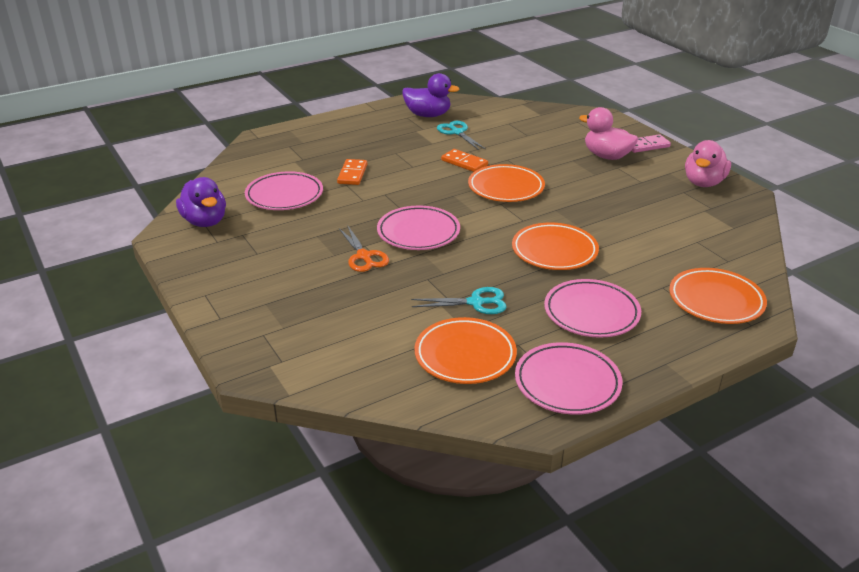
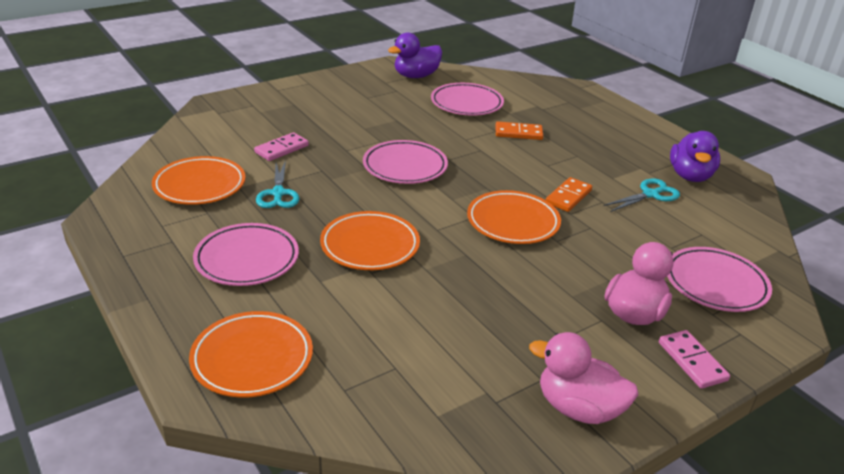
camera: 85 degrees right, 0 degrees up
(364, 256) = (361, 140): orange scissors -> none
(381, 305) = (281, 149): none -> pink domino
(567, 383) = (141, 234): pink plate -> pink plate (715, 284)

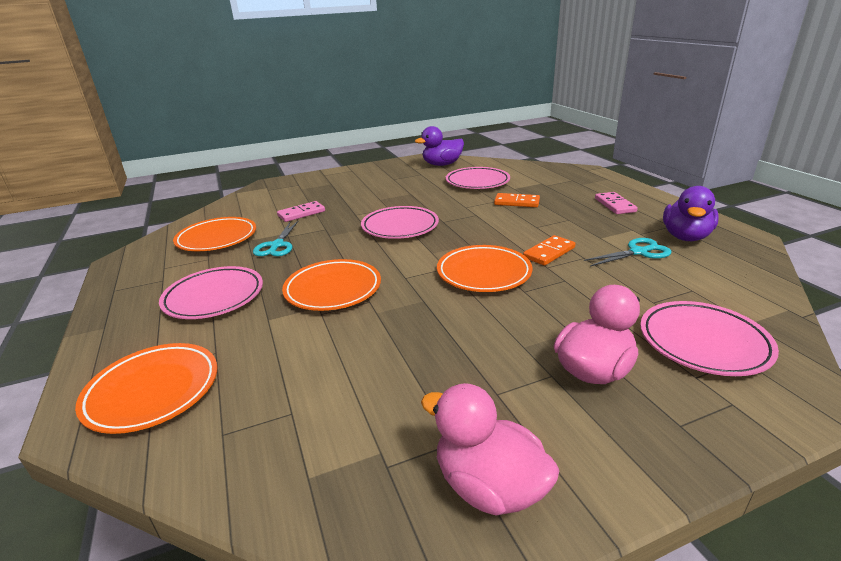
camera: 15 degrees right, 5 degrees down
(692, 361) = (659, 435): pink domino -> pink domino (614, 205)

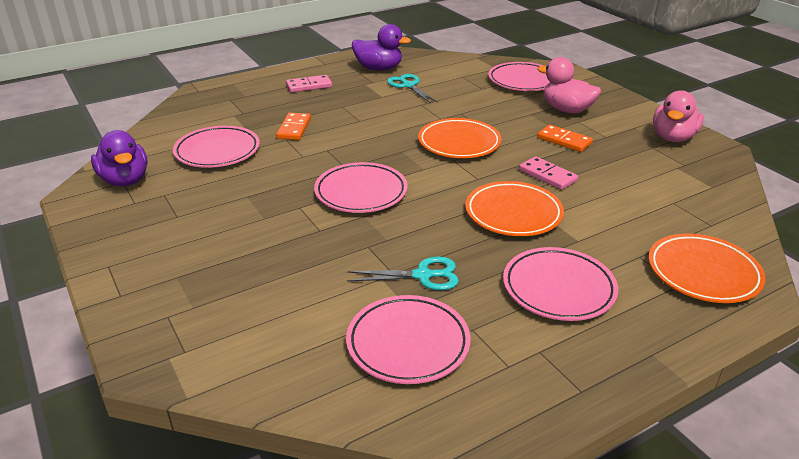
camera: 100 degrees left, 5 degrees up
(217, 238) = (408, 343): orange plate -> pink plate
(301, 213) = (312, 279): pink domino -> pink domino (547, 175)
(549, 252) = (415, 116): orange domino -> orange domino (564, 140)

